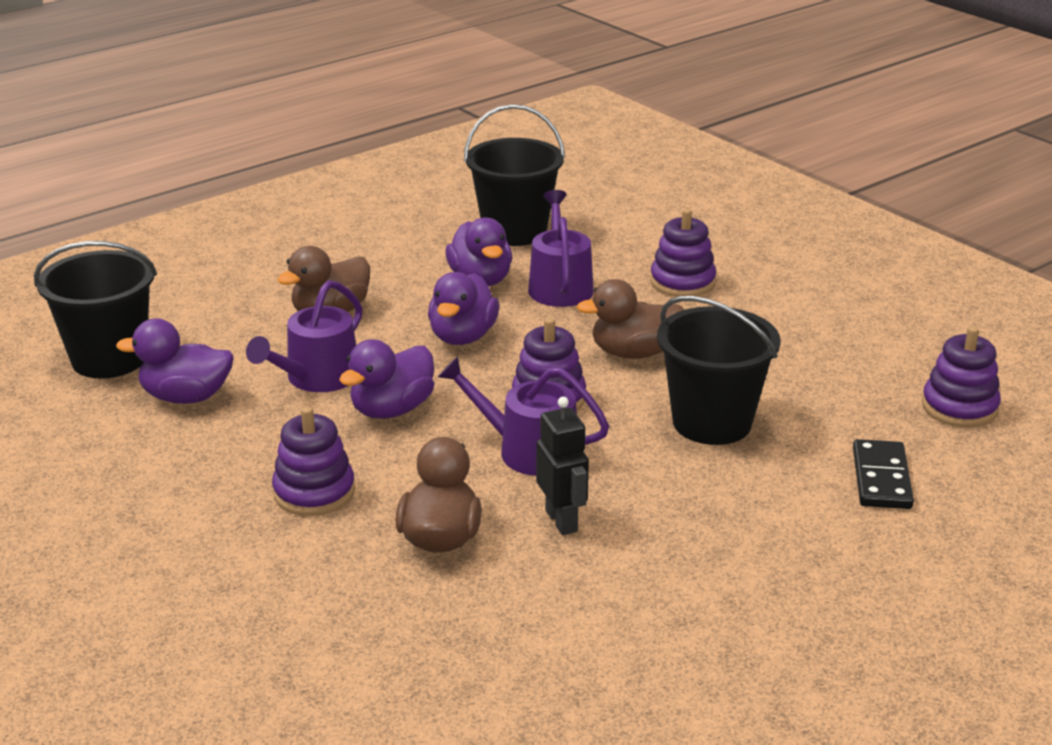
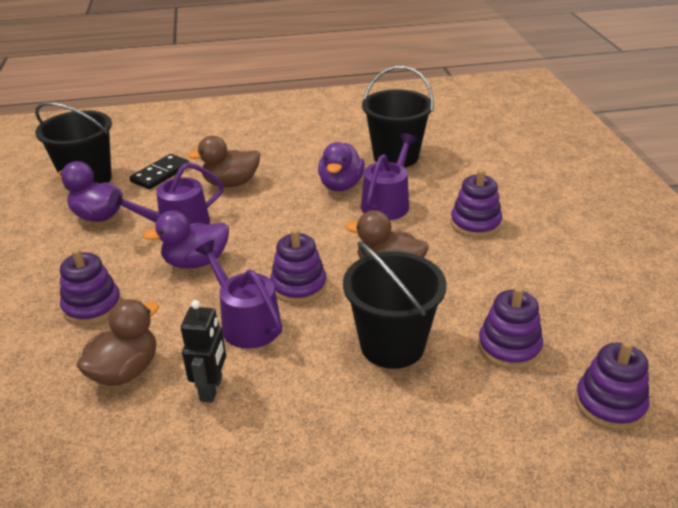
camera: 30 degrees right, 5 degrees up
(462, 337) = (290, 223): purple duck -> none
(828, 389) = (509, 347): none -> purple stacking toy
(881, 478) = (482, 448): black domino -> black domino (161, 174)

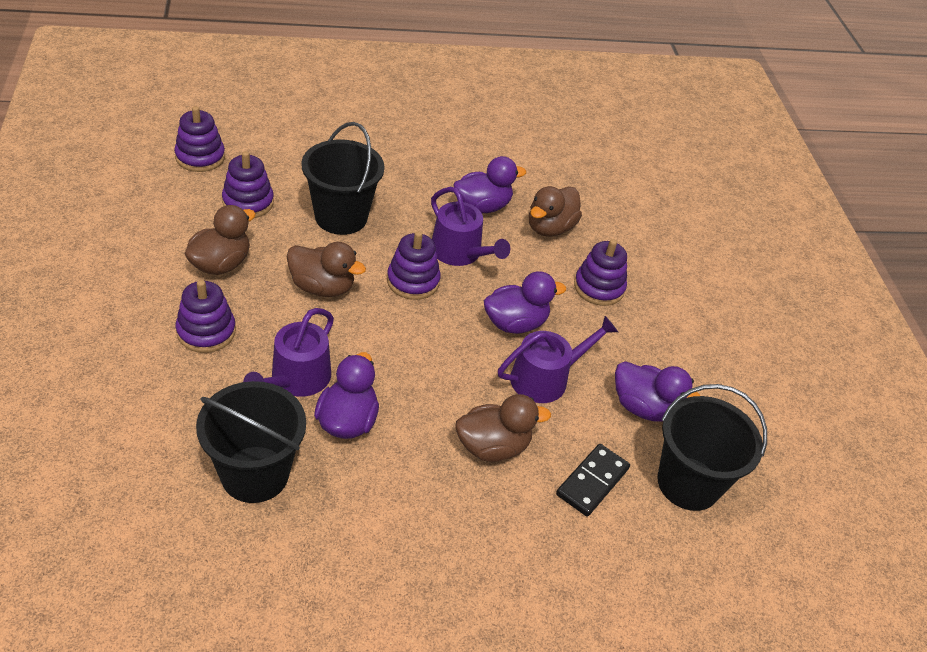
camera: 175 degrees right, 10 degrees up
(211, 389) = (482, 206): black robot -> purple duck
(497, 276) = (220, 264): none -> brown duck

